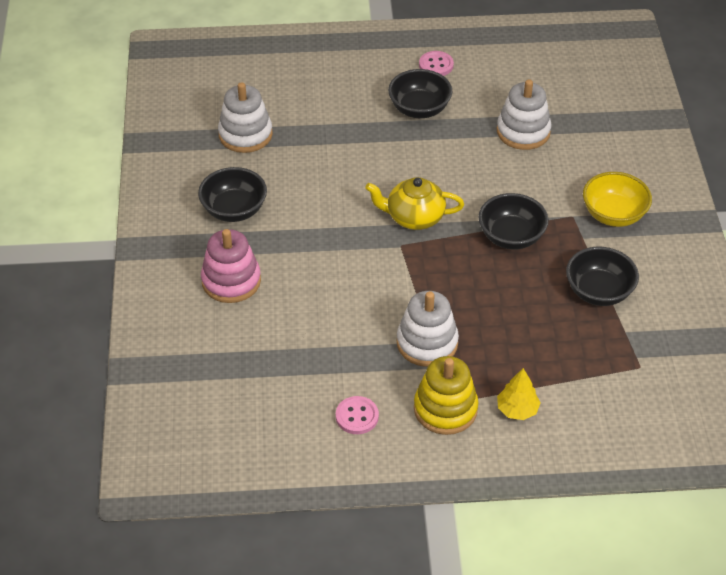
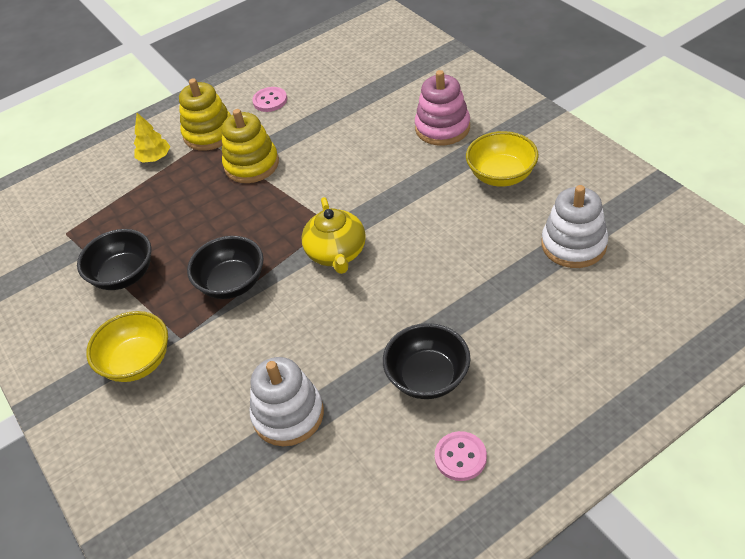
camera: 155 degrees right, 0 degrees up
(234, 210) = (501, 175): black bowl -> yellow bowl
(414, 217) = (337, 253): yellow teapot -> yellow teapot turned 105 degrees clockwise
(427, 343) = (251, 165): white stacking toy -> yellow stacking toy

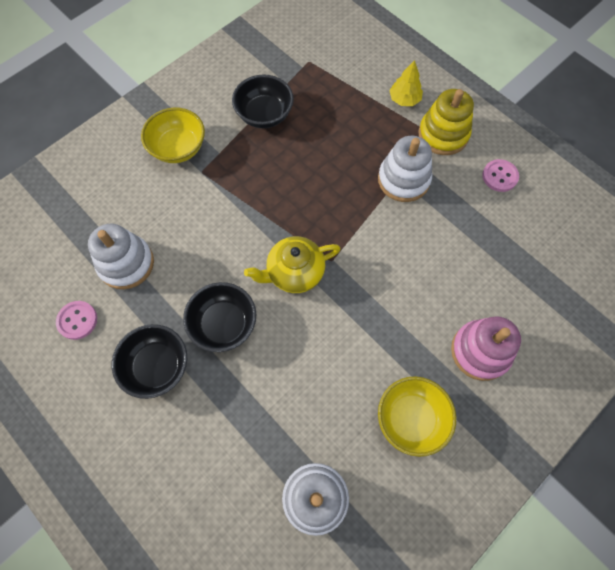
camera: 75 degrees right, 20 degrees up
(232, 283) = (257, 195): black bowl -> black bowl (224, 324)
(251, 165) = (403, 180): yellow stacking toy -> white stacking toy
(460, 457) = (80, 399): pink button -> pink button (77, 320)

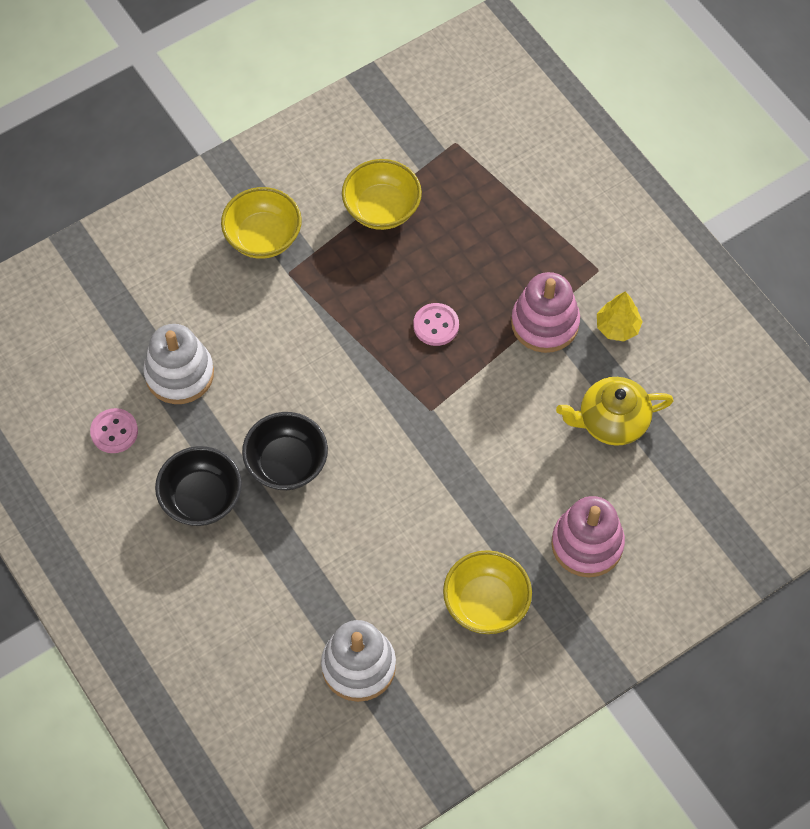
camera: 10 degrees right, 5 degrees down
(264, 115) = (382, 209): black bowl -> yellow bowl
(294, 272) = (382, 417): yellow teapot -> yellow teapot (611, 422)
(403, 180) = (545, 323): white stacking toy -> pink stacking toy
(404, 99) = (572, 216): yellow tree -> yellow tree (617, 327)
(443, 134) = (611, 271): yellow stacking toy -> none
(499, 176) = (671, 338): pink button -> pink button (436, 325)

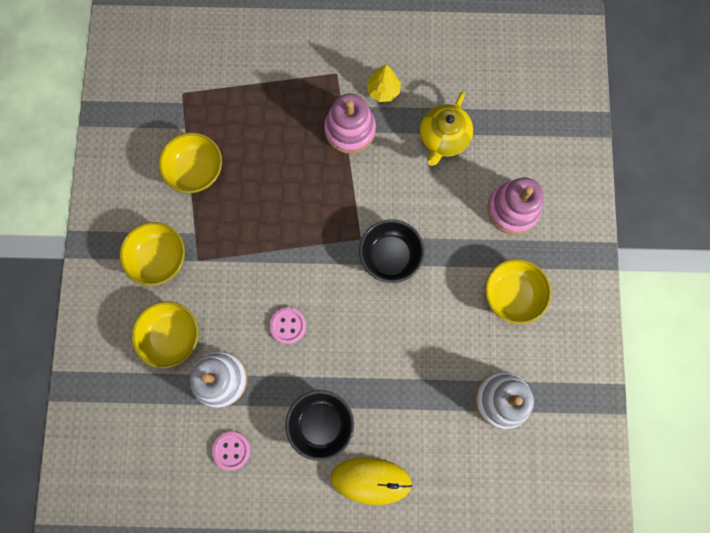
camera: 55 degrees left, 15 degrees up
(176, 585) = (371, 480): none -> yellow mouse
(191, 302) = (172, 336): none -> yellow bowl
(286, 464) = (334, 352): black bowl -> black bowl (390, 256)
(436, 325) = (304, 195): pink button -> pink button (288, 325)

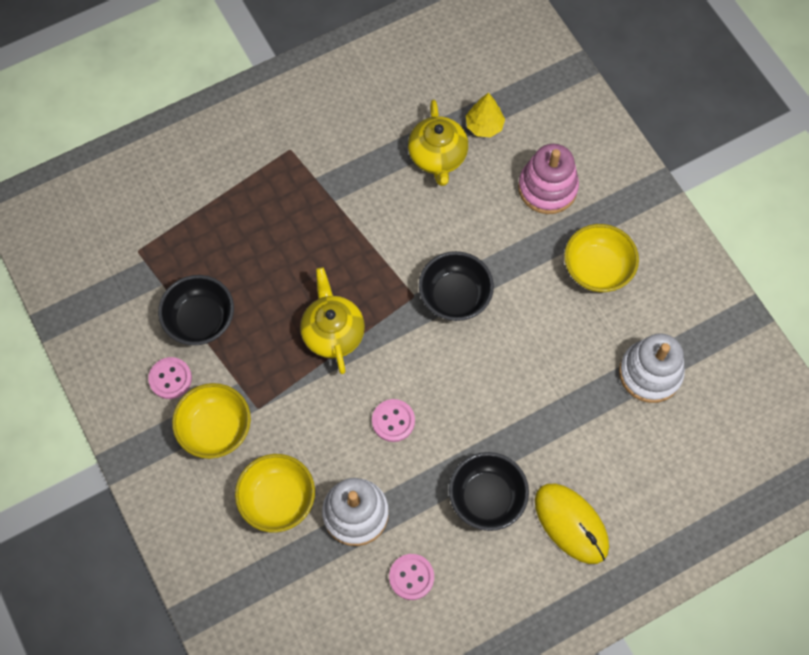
camera: 30 degrees left, 10 degrees down
(150, 203) = (170, 379): none -> pink button
(196, 170) = (200, 320): yellow bowl -> black bowl
(284, 233) = (333, 332): none -> yellow teapot
(350, 130) = (338, 197): pink stacking toy -> none
(371, 480) = (571, 524): yellow mouse -> yellow mouse turned 75 degrees clockwise
(383, 90) = (348, 141): yellow tree -> yellow tree (484, 126)

